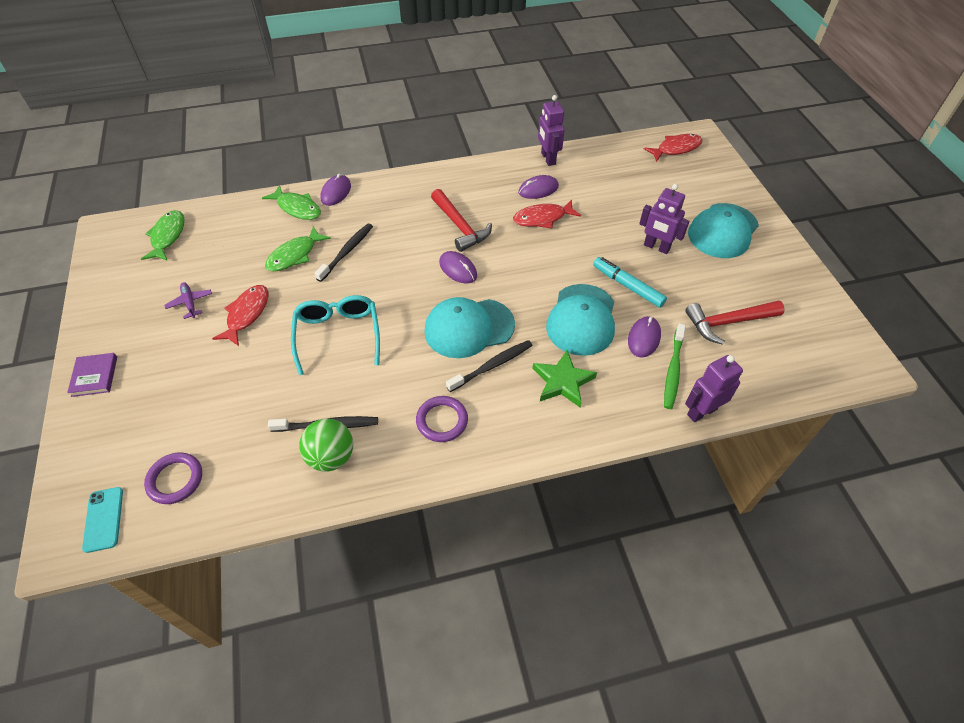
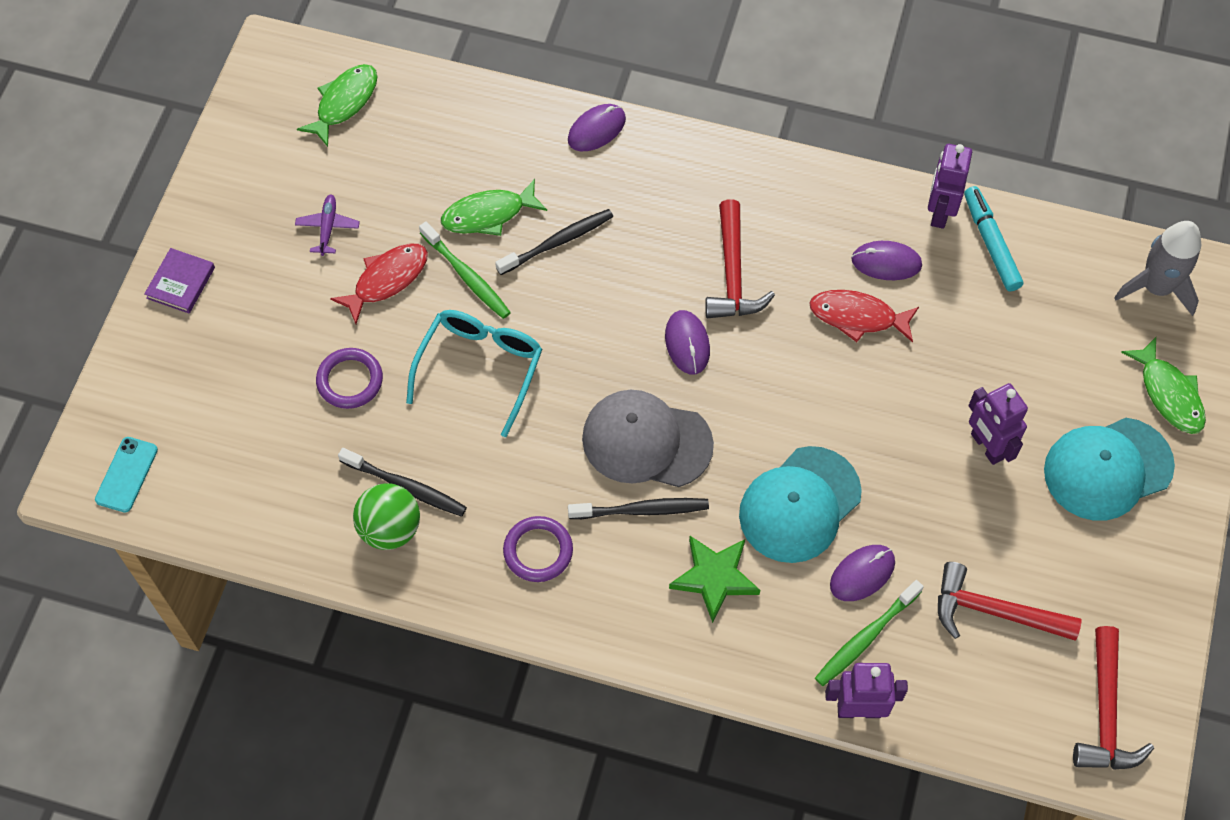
camera: 30 degrees right, 10 degrees up
(175, 480) = (215, 466): purple ring -> purple ring (350, 380)
(297, 208) = (530, 133): green fish -> green fish (1168, 394)
(299, 291) = (466, 275): none -> green toothbrush
(469, 328) = (646, 441): turquoise cap -> grey cap
(627, 286) = (898, 487): turquoise marker -> turquoise marker (990, 243)
(676, 149) = (1156, 287): red fish -> grey rocket
(827, 344) = (1105, 713): none -> red hammer

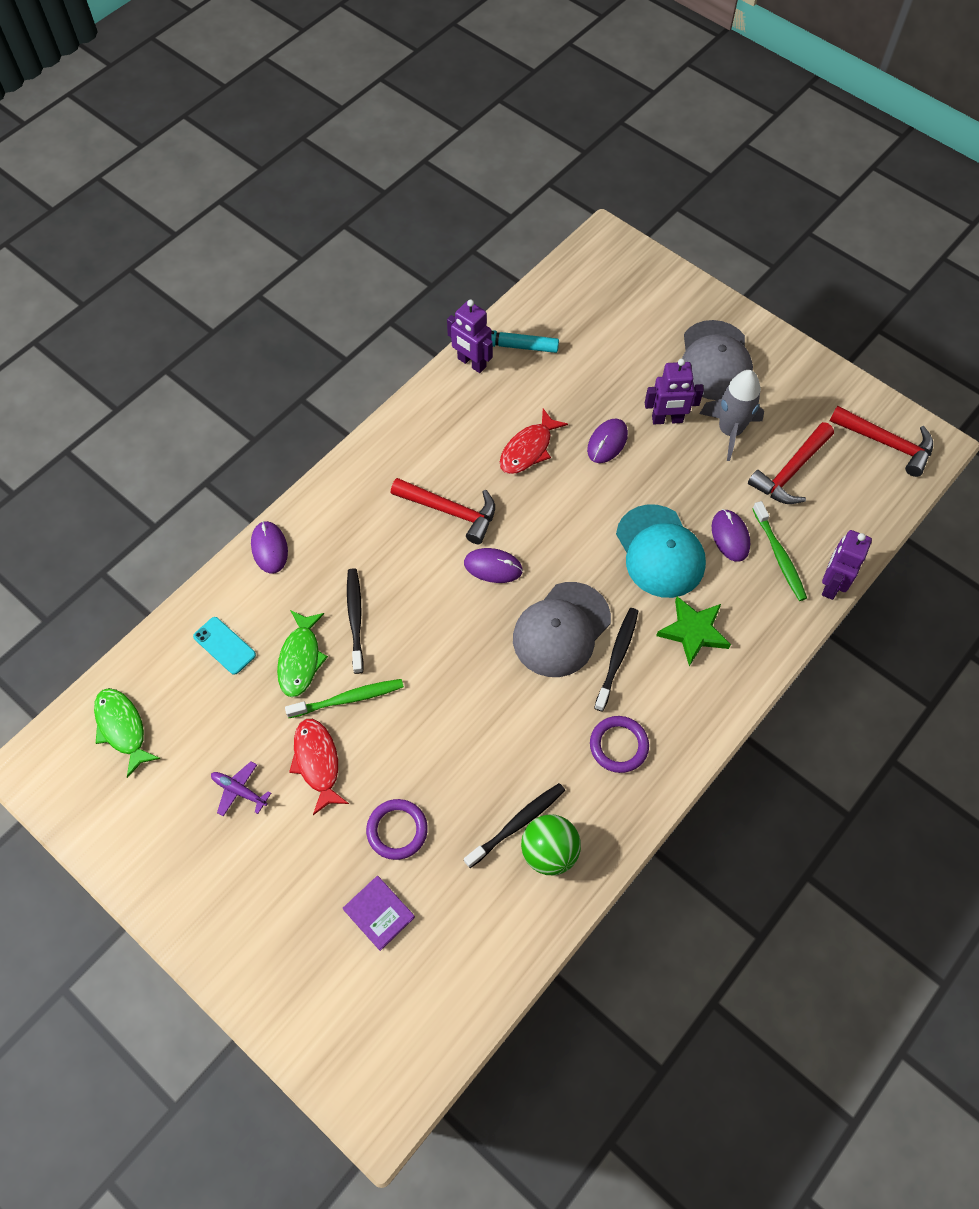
camera: 65 degrees left, 0 degrees up
(126, 474) = (392, 1063): turquoise phone -> turquoise phone (224, 645)
(181, 283) = (222, 940): purple book -> purple book (379, 913)
(480, 368) = (438, 722): turquoise glasses -> none
(886, 262) = (494, 412): purple mouse -> purple mouse (607, 442)
(1107, 469) = (715, 361): turquoise cap -> grey cap
(1156, 287) = (596, 273): grey rocket -> grey rocket (730, 431)
(1168, 394) = (676, 303): green fish -> none

